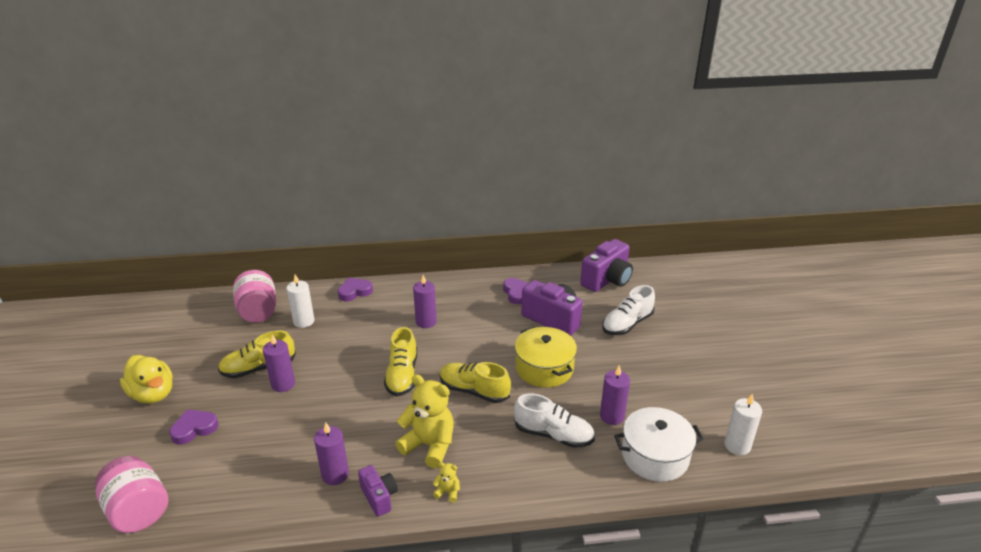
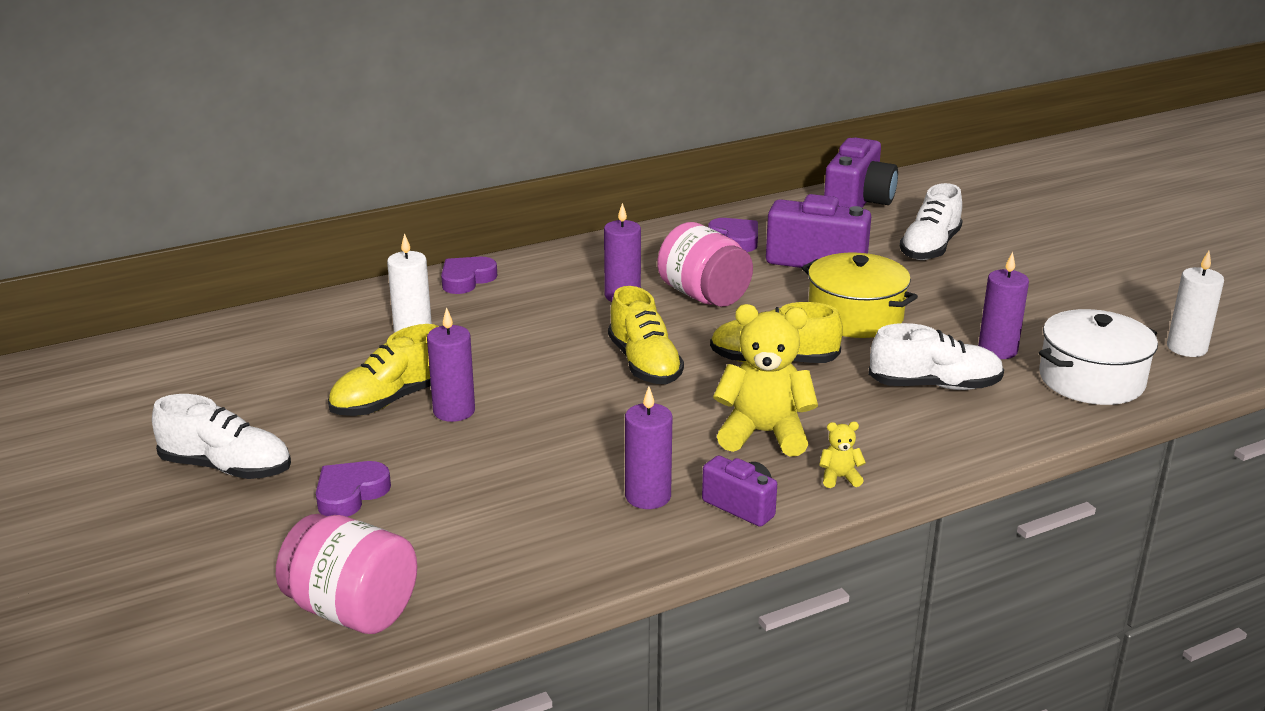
camera: 20 degrees left, 5 degrees down
(153, 394) = (226, 468): yellow duck -> white shoe
(258, 312) = (317, 331): pink jar -> pink jar (704, 296)

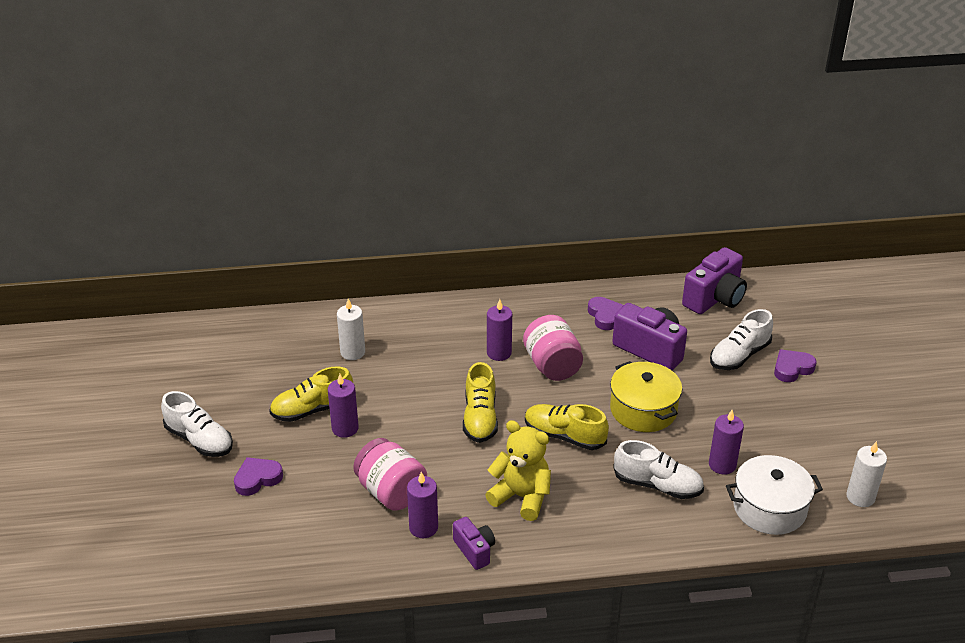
camera: 20 degrees right, 10 degrees up
(352, 610) = (222, 564): pink jar -> pink jar (391, 492)
(466, 279) = (407, 314): purple heart -> purple heart (792, 368)
(839, 478) = (547, 545): yellow teddy bear -> none

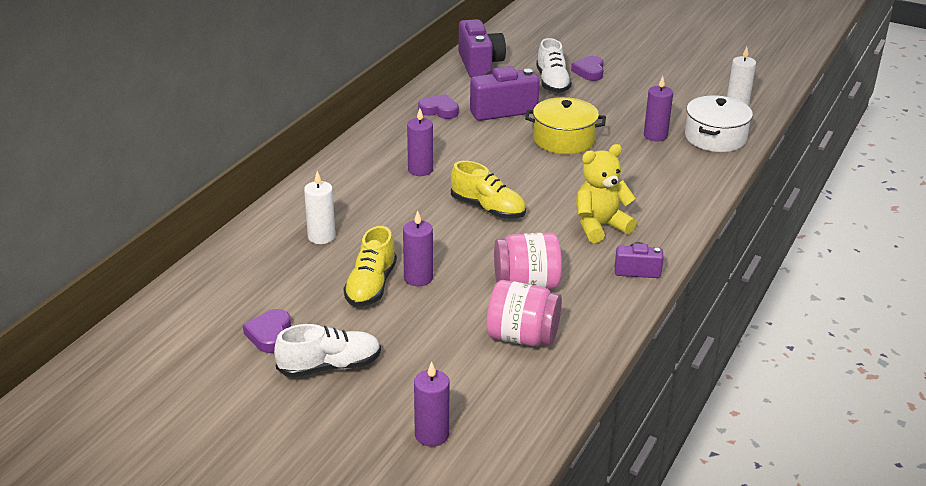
camera: 55 degrees left, 5 degrees down
(257, 479) = (427, 350): purple heart -> purple heart (270, 335)
(423, 527) = (586, 284): purple candle -> purple candle (431, 435)
(552, 366) = (467, 154): pink jar -> pink jar (522, 337)
(564, 436) = (554, 182): yellow shoe -> none
(657, 485) = (649, 167): white shoe -> none

